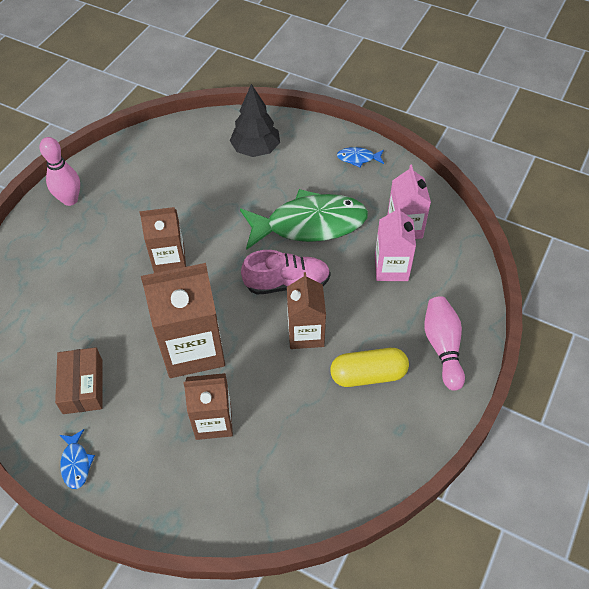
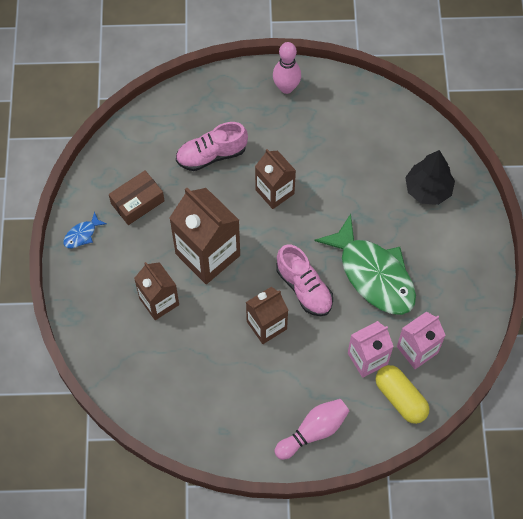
camera: 60 degrees right, 10 degrees up
(86, 293) = (211, 155): none -> pink shoe
(358, 158) = (472, 276): blue fish -> none
(368, 375) = (256, 387): yellow capsule -> yellow capsule (400, 398)

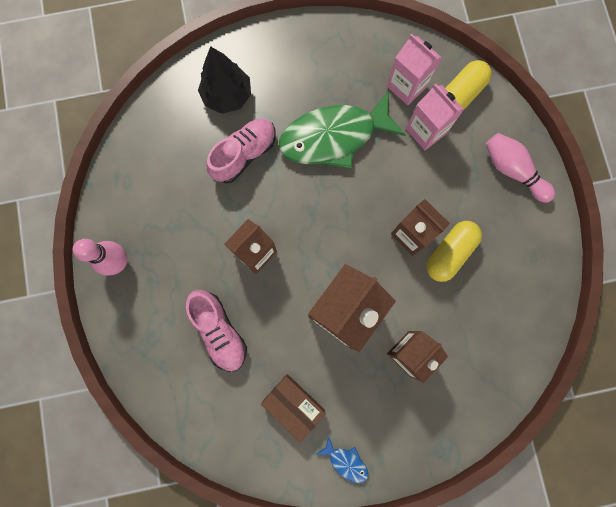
camera: 100 degrees left, 15 degrees up
(242, 355) = (449, 253): none -> yellow capsule
(304, 288) = (363, 203): pink shoe -> pink shoe (244, 154)
(373, 274) = (334, 137): green fish -> green fish turned 150 degrees counterclockwise

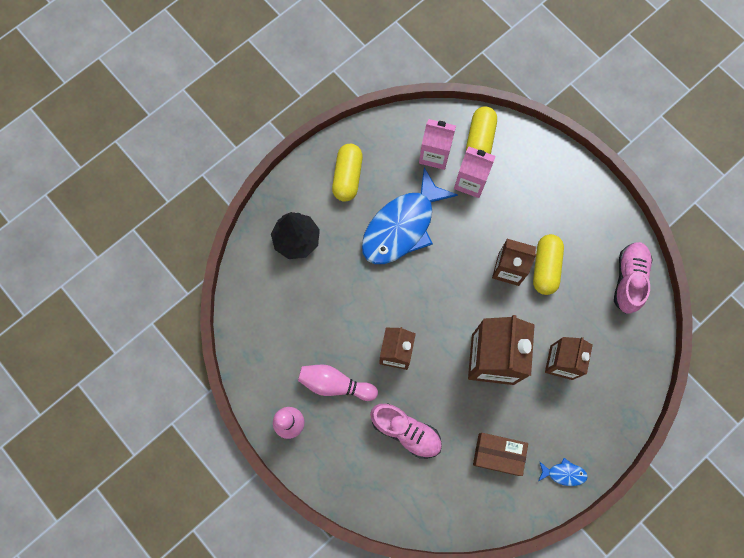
camera: 30 degrees left, 5 degrees down
(244, 154) = (339, 280): pink shoe -> pink shoe (629, 279)
(310, 63) = (347, 177): none -> yellow capsule
(334, 137) = (402, 226): green fish -> blue fish
(512, 170) = (554, 177): pink bowling pin -> pink bowling pin (335, 384)

